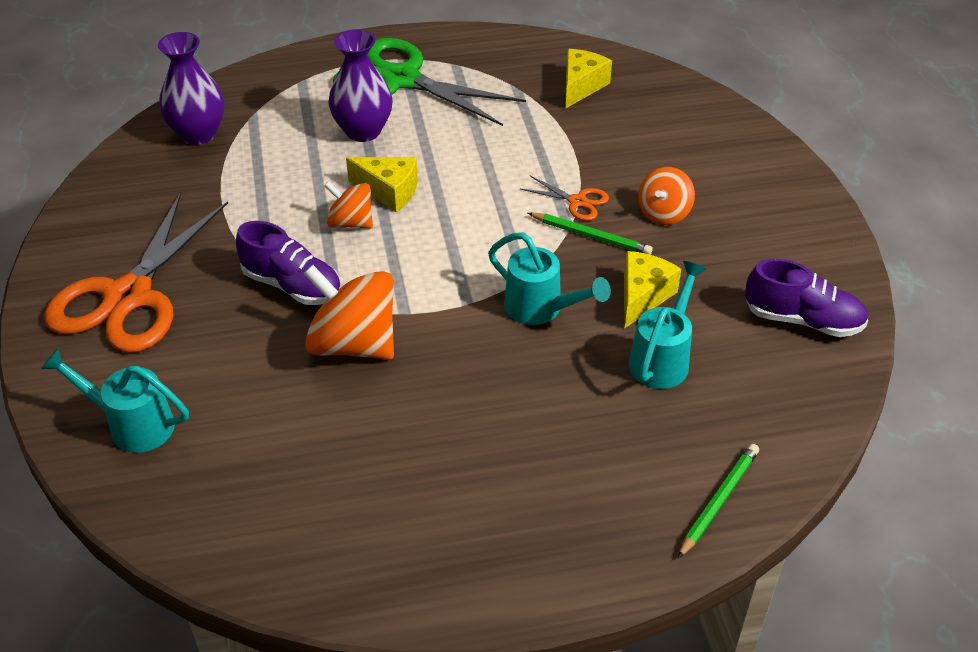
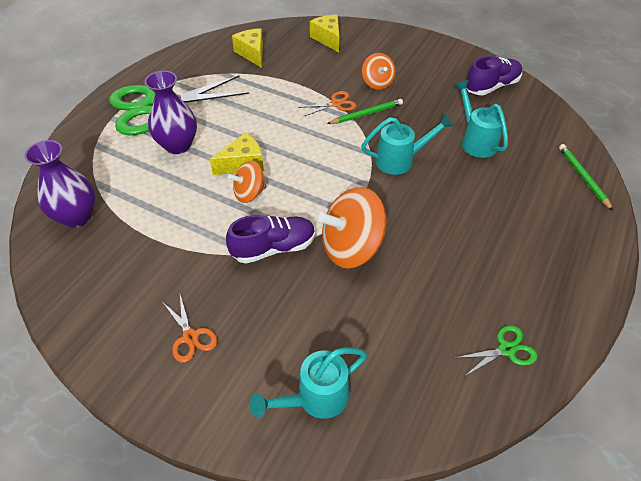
camera: 50 degrees left, 5 degrees up
(128, 297) = (190, 337): orange scissors -> orange scissors, size x0.42
(328, 550) = (506, 349): none -> green scissors
(643, 296) = (427, 122): yellow cheese -> yellow cheese (328, 39)

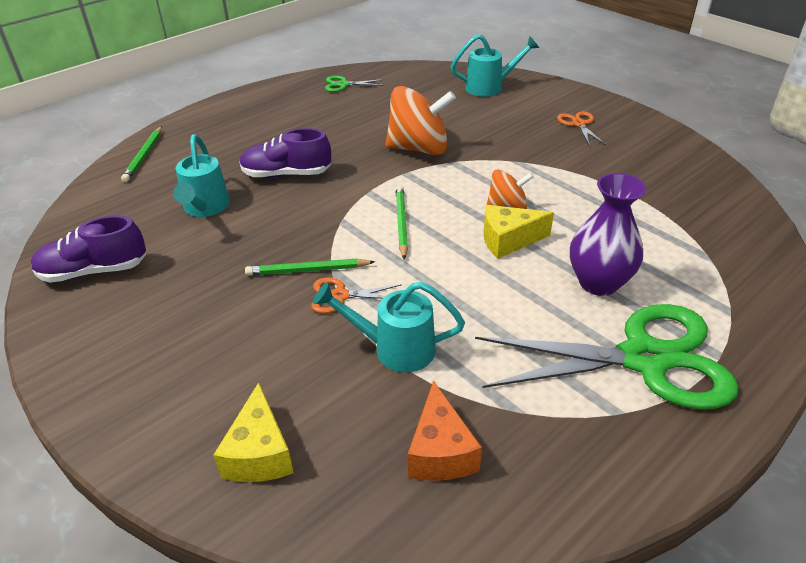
camera: 160 degrees left, 10 degrees down
(77, 216) = (718, 223): purple vase -> none
(252, 53) = (440, 451): yellow cheese -> orange cheese
(274, 248) = (494, 160): purple shoe -> purple shoe (286, 174)
(326, 161) = (401, 223): none -> green pencil
(377, 83) = (250, 317): orange spinning top -> none
(400, 160) = (313, 206): turquoise watering can -> turquoise watering can (395, 349)

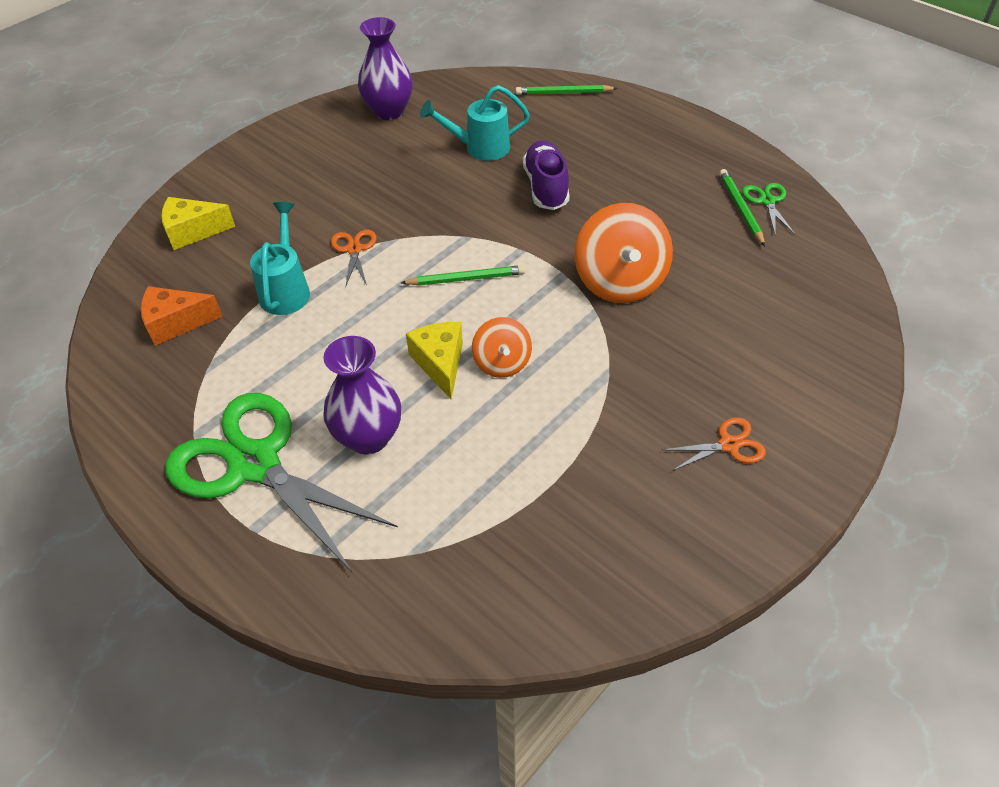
camera: 85 degrees right, 10 degrees up
(94, 271) = (389, 111): purple shoe -> purple vase
(308, 270) = (390, 225): green pencil -> green pencil (740, 209)
(489, 87) = (814, 344): turquoise watering can -> none
(644, 359) = (254, 464): green scissors -> green scissors turned 135 degrees clockwise

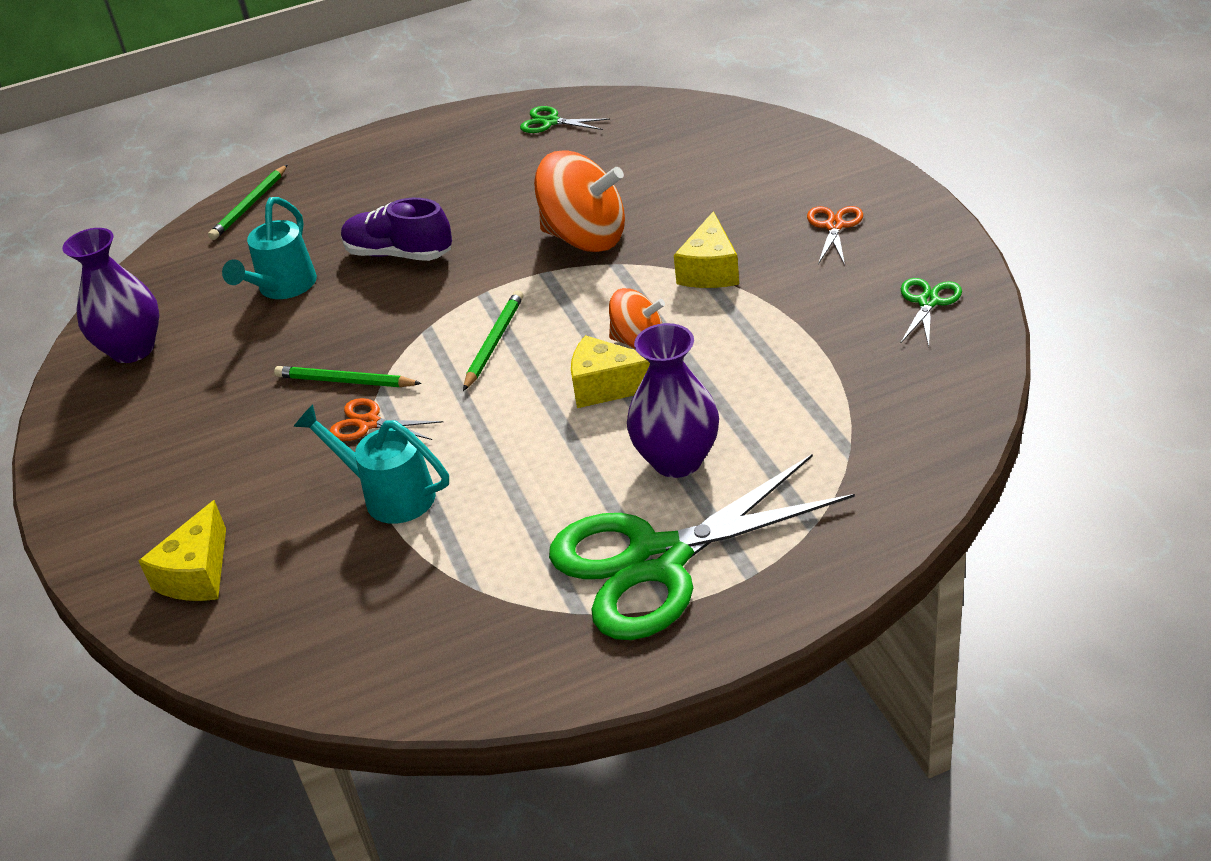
camera: 60 degrees left, 10 degrees down
(176, 323) = (367, 610): orange cheese -> none
(616, 376) = (710, 270): none -> yellow cheese
(648, 555) = (928, 302): none -> green scissors
(740, 209) = (547, 140): green pencil -> green pencil (345, 381)

